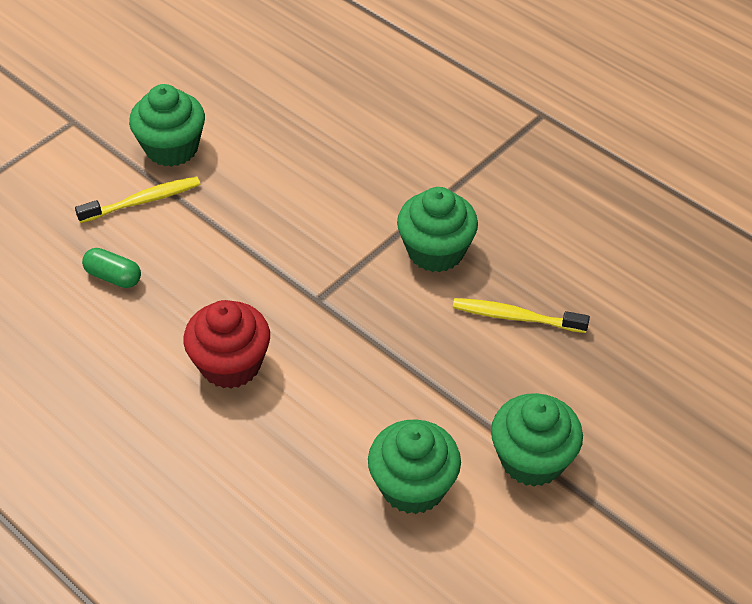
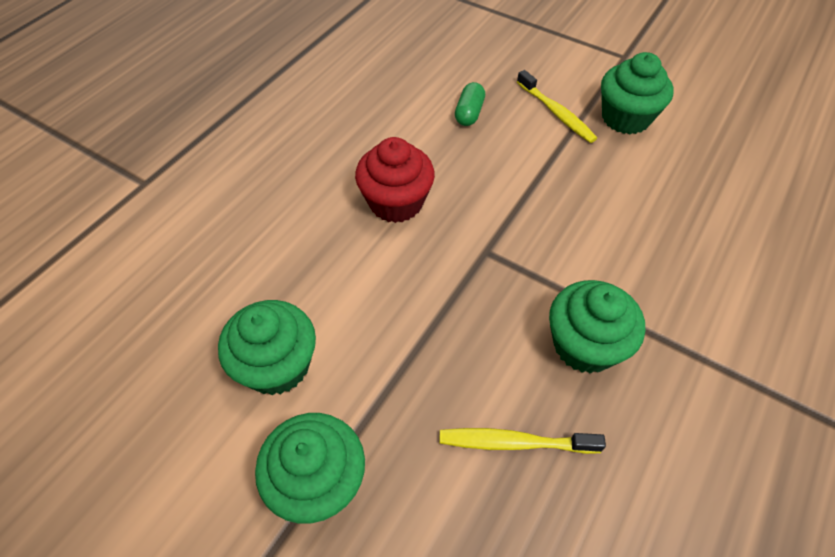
camera: 80 degrees right, 5 degrees up
(516, 317) = (515, 442): yellow toothbrush -> yellow toothbrush turned 90 degrees counterclockwise

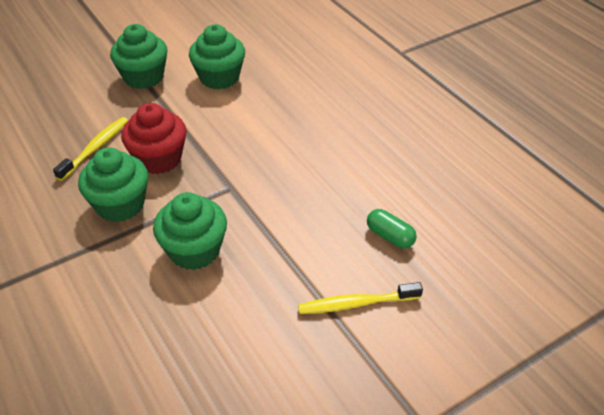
camera: 115 degrees right, 10 degrees down
(396, 202) = (309, 157): red cupcake -> red cupcake (159, 159)
(625, 118) = (317, 361): green cupcake -> green cupcake (194, 250)

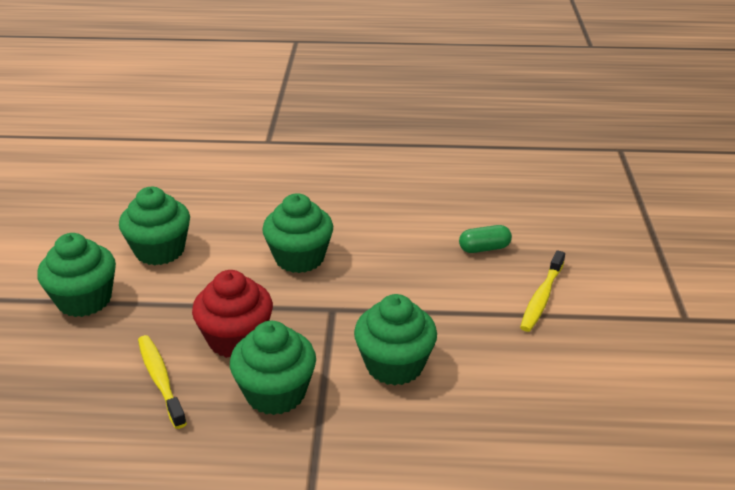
camera: 55 degrees left, 10 degrees down
(273, 142) = (299, 258): none -> green cupcake

